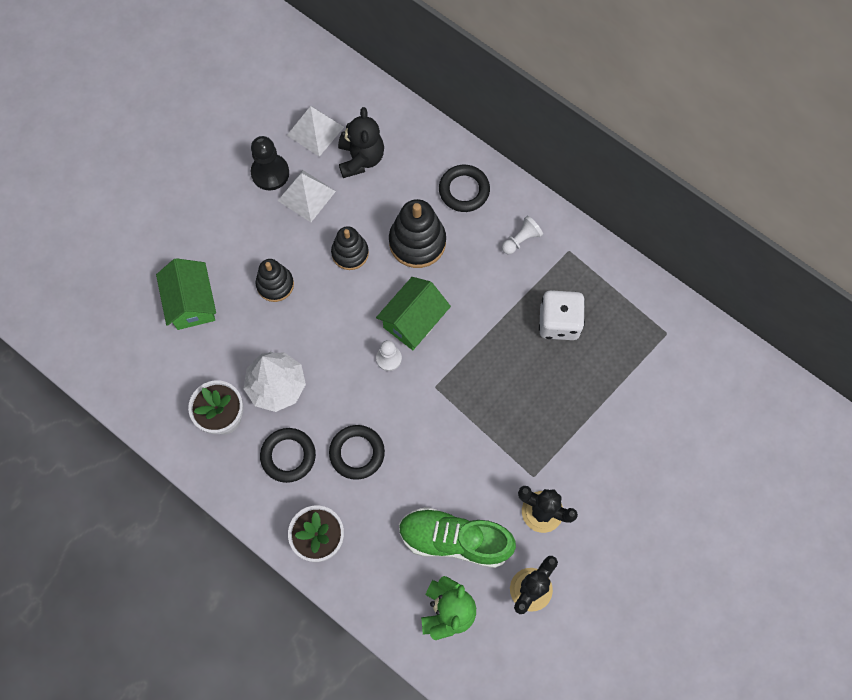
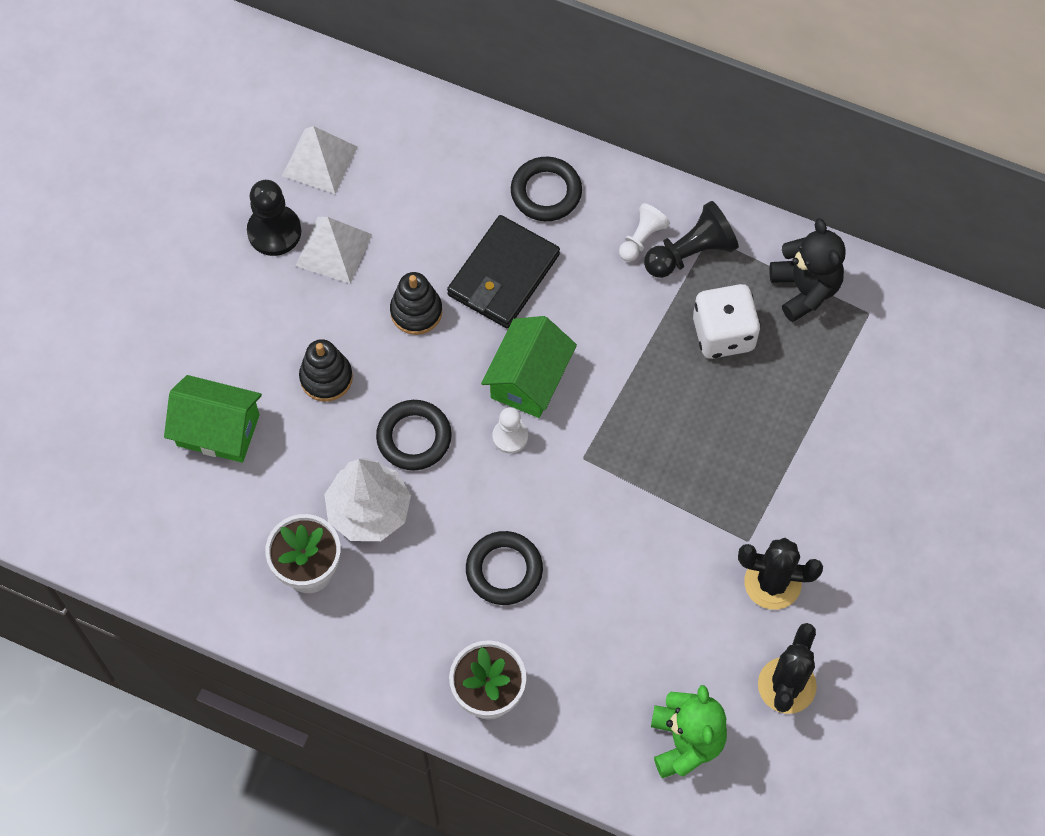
camera: 15 degrees left, 5 degrees down
(191, 303) = (218, 430): green house -> green house turned 45 degrees counterclockwise
(288, 456) = (412, 598): black ring -> black ring (414, 437)
(361, 159) = (393, 183): black teddy bear -> black teddy bear (805, 289)
(417, 242) = (503, 275): black stacking toy -> black wallet
(454, 540) = (668, 648): green shoe -> none
(553, 258) = (691, 253): none -> black pawn

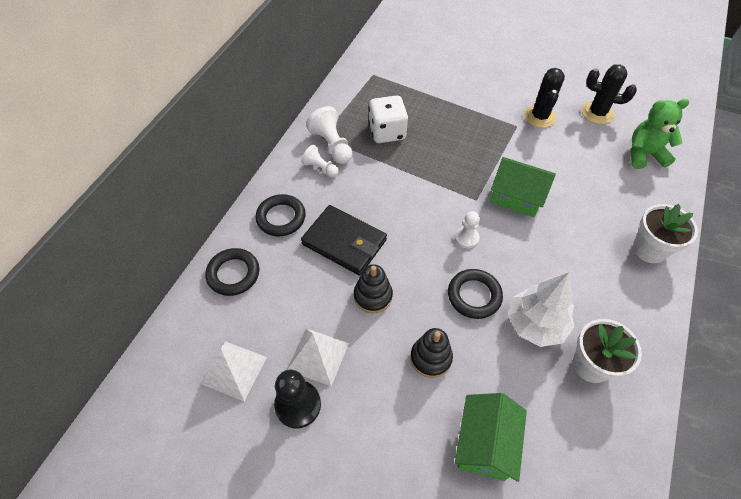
camera: 90 degrees left, 10 degrees down
(504, 570) = (562, 241): black ring -> black ring (233, 274)
(528, 379) = (423, 228): green house -> green house (516, 197)
(691, 253) = (332, 145): black pawn -> white pawn
(805, 289) = (358, 98): black teddy bear -> none

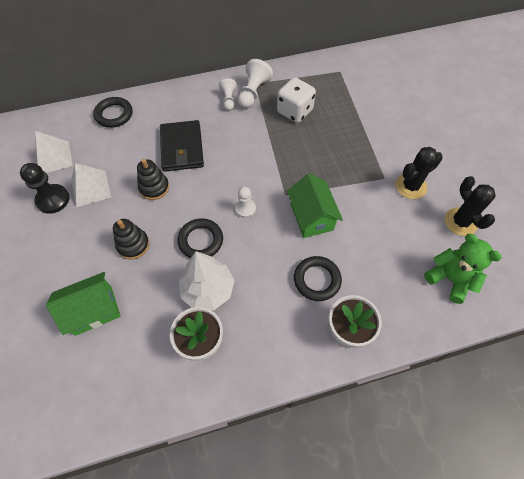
camera: 50 degrees right, 5 degrees up
(281, 218) = (172, 108): black ring -> black ring (317, 280)

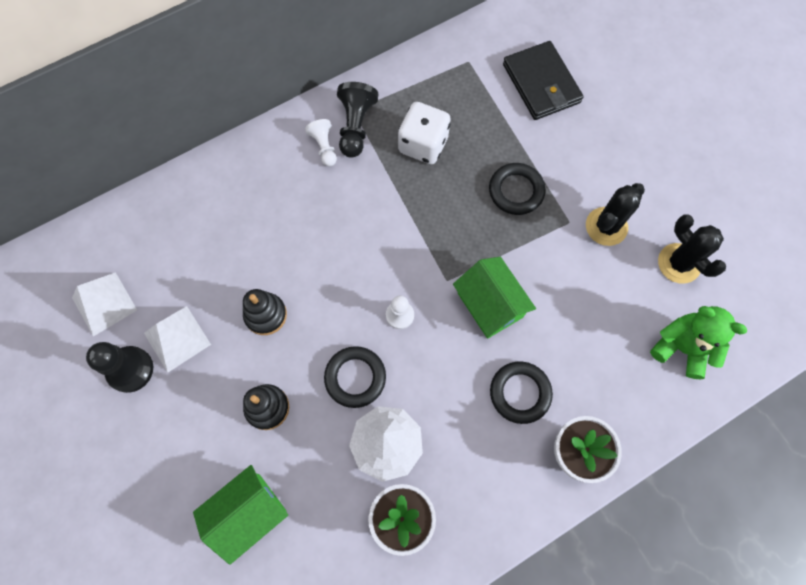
camera: 15 degrees left, 10 degrees up
(114, 115) = (166, 212): black ring -> black ring (516, 191)
(182, 148) = (283, 243): black wallet -> black wallet (541, 84)
(253, 92) = (356, 126): white pawn -> black pawn

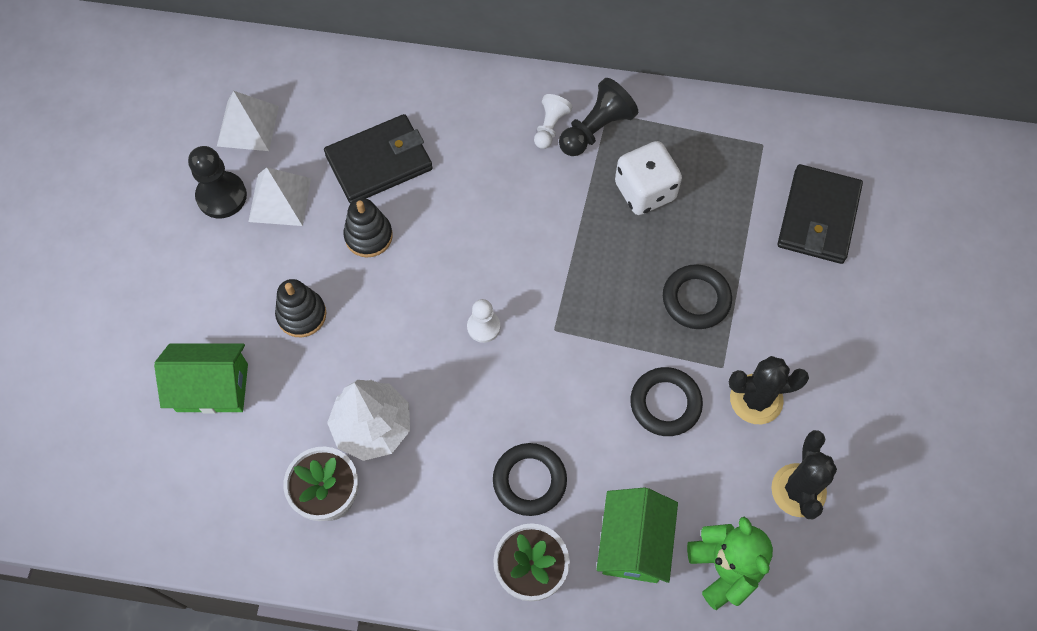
camera: 40 degrees right, 5 degrees down
(227, 257) = (379, 162): none -> black wallet
(355, 377) = (396, 349): black ring -> black ring (665, 403)
(490, 305) = (574, 382): green house -> green house (633, 543)

